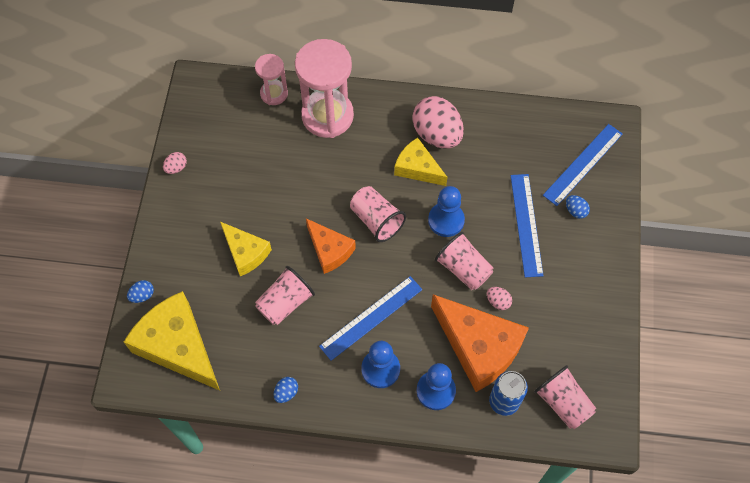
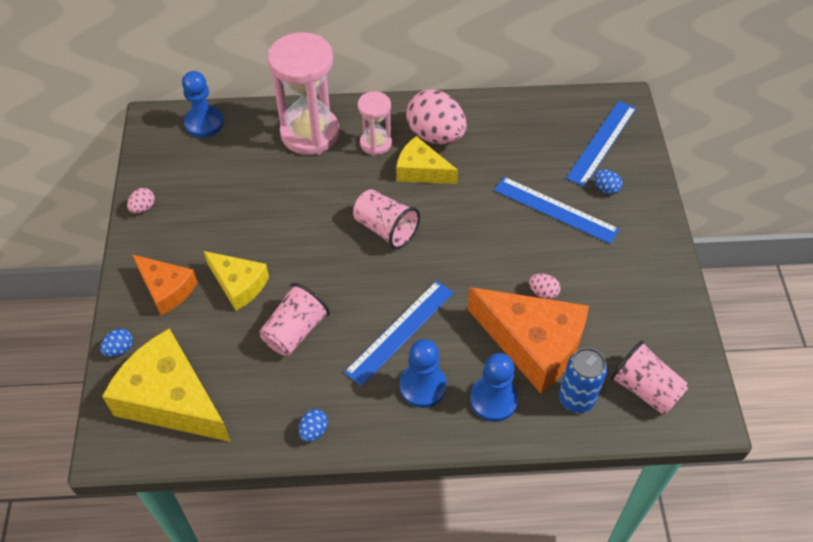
camera: 10 degrees left, 10 degrees down
(274, 94) = (245, 120): pink hourglass -> pink hourglass (375, 143)
(329, 250) = (337, 268): orange cheese -> orange cheese (166, 289)
(446, 220) = (464, 218): blue pawn -> blue pawn (204, 123)
(463, 268) = (496, 264): pink cup -> none
(526, 224) = (555, 209): blue ruler -> blue ruler turned 45 degrees counterclockwise

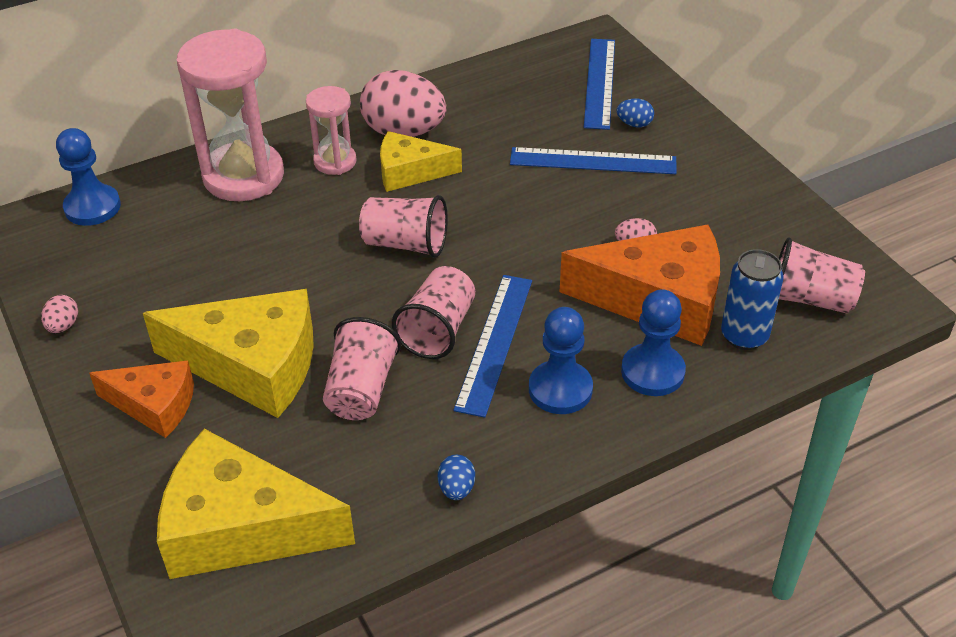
camera: 25 degrees left, 10 degrees down
(119, 349) = (129, 498): blue egg -> none
(238, 284) = (252, 365): yellow cheese -> yellow cheese, size x1.71
(369, 306) = (438, 330): none -> pink cup

